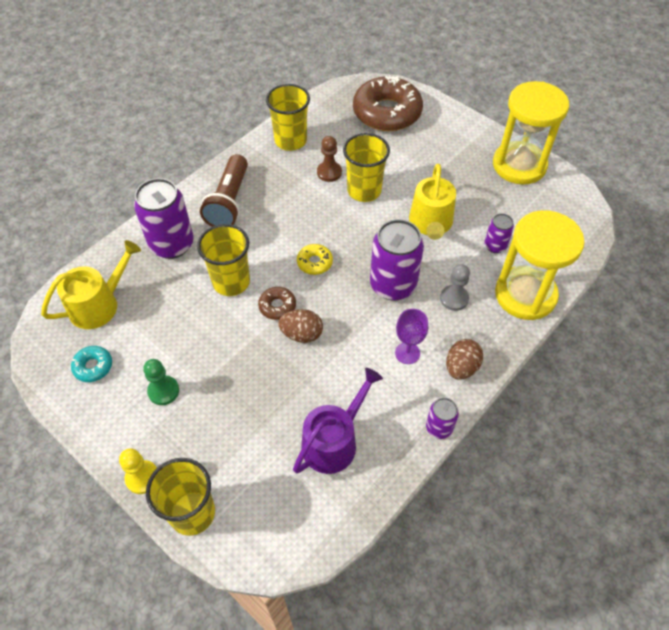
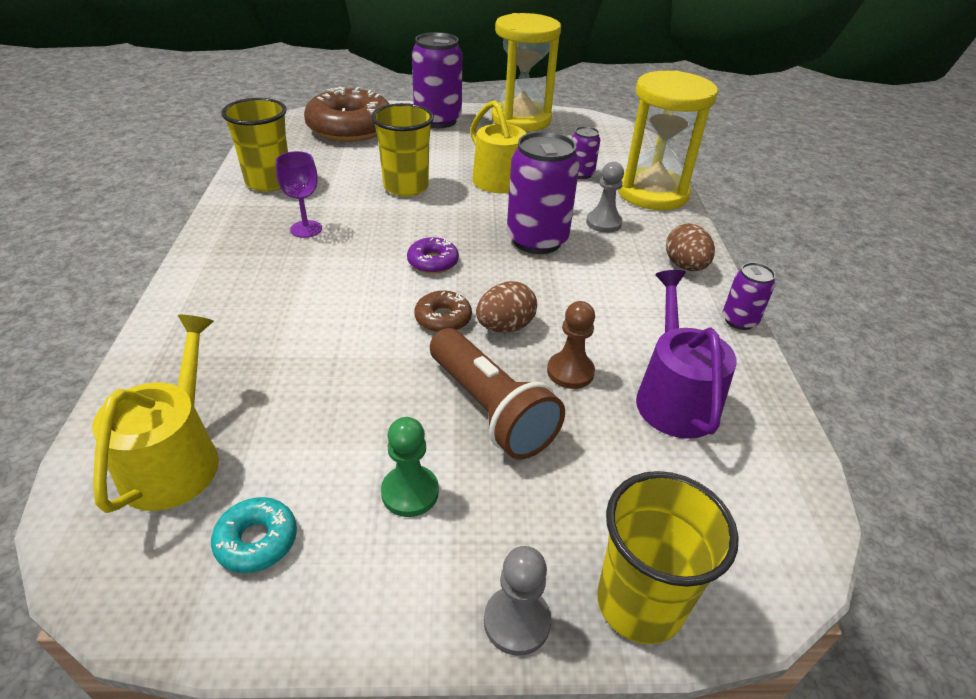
camera: 45 degrees left, 15 degrees down
(142, 477) = (517, 621): yellow pawn -> grey pawn
(172, 244) = (221, 333): purple can -> purple can (438, 120)
(229, 202) = (255, 259): brown flashlight -> brown flashlight (490, 409)
(231, 282) = (355, 327): yellow cup -> none
(314, 262) = (433, 262): yellow donut -> purple donut
(329, 172) = (348, 189): brown pawn -> brown pawn (570, 372)
(407, 353) = (627, 282): purple goblet -> purple goblet (306, 229)

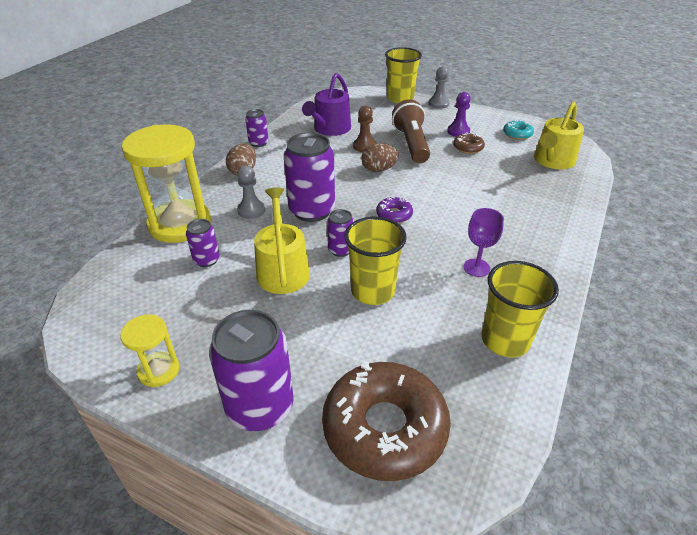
camera: 150 degrees left, 0 degrees up
(410, 492) = (458, 131): green pawn -> purple pawn
(443, 318) = (409, 181): brown donut -> brown donut (468, 148)
(465, 210) = (340, 250): none -> purple can
(521, 119) = (158, 370): yellow hourglass -> yellow hourglass, size x0.49

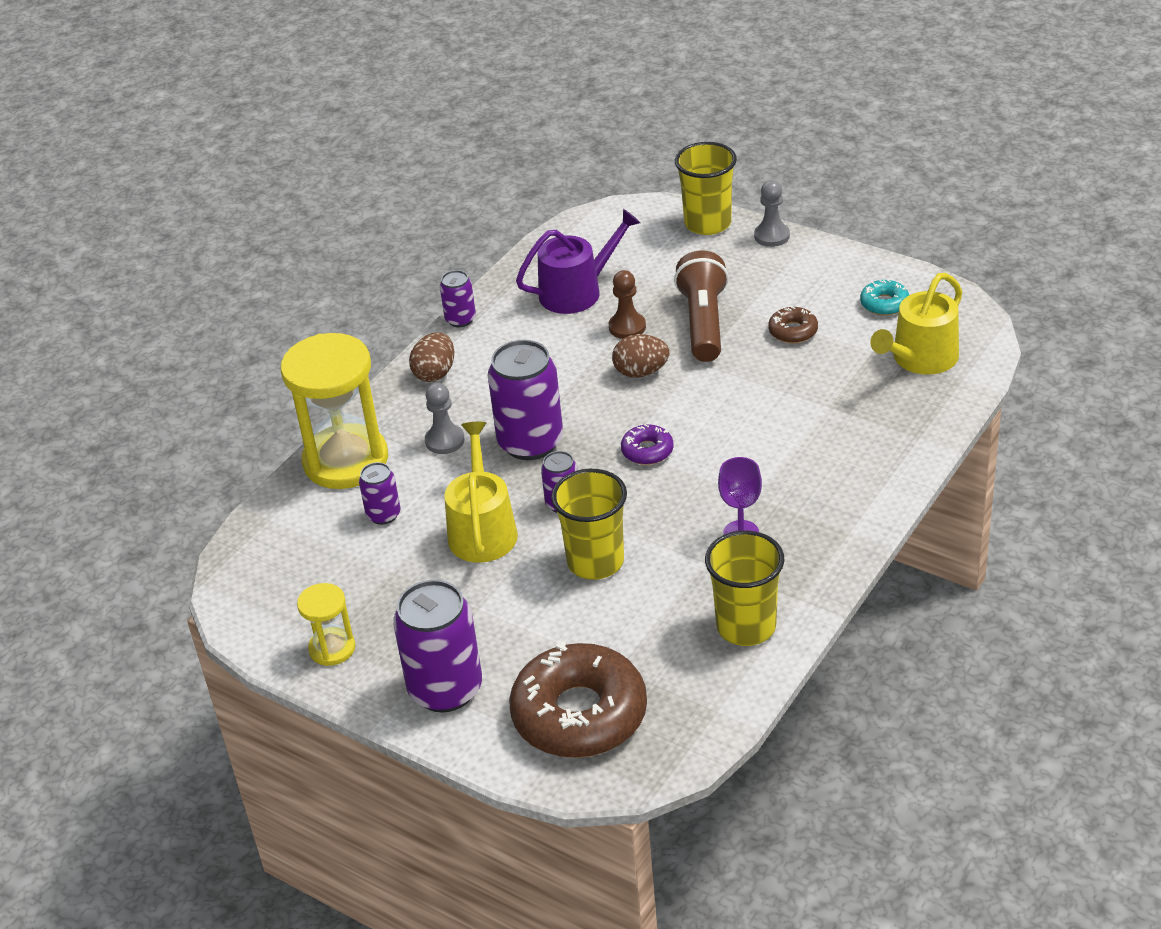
camera: 10 degrees right, 0 degrees up
(330, 129) = (577, 291): purple watering can -> purple watering can turned 150 degrees counterclockwise
(458, 131) = (787, 298): purple pawn -> none

